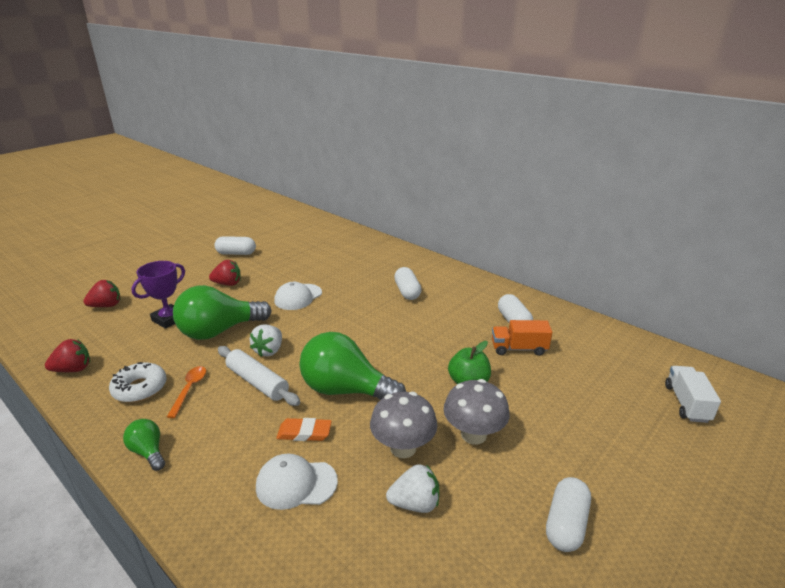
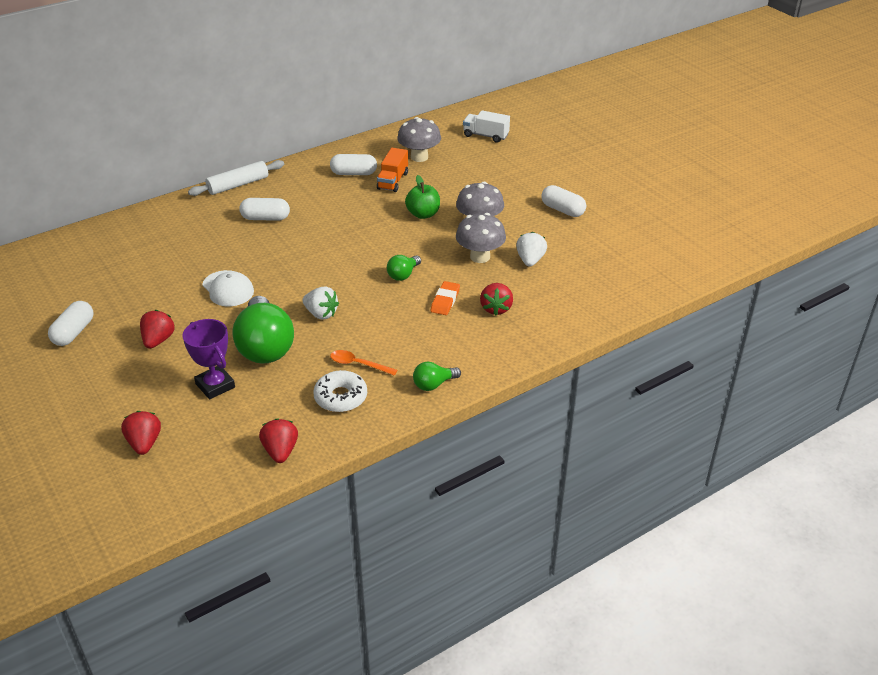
camera: 75 degrees left, 10 degrees up
(257, 382) = (368, 323): white rolling pin -> white rolling pin (238, 185)
(296, 484) = (496, 308): white cap -> red strawberry
(346, 390) = (403, 275): green light bulb -> green light bulb, size x0.47
(582, 358) = (419, 157): none -> grey mushroom

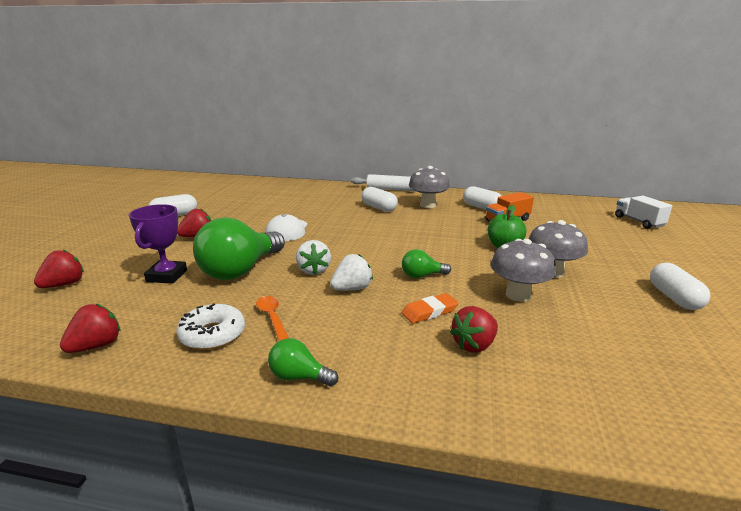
camera: 45 degrees right, 15 degrees down
(419, 157) = (552, 215): grey mushroom -> grey mushroom (428, 205)
(530, 260) = (576, 322): white strawberry -> white strawberry (352, 289)

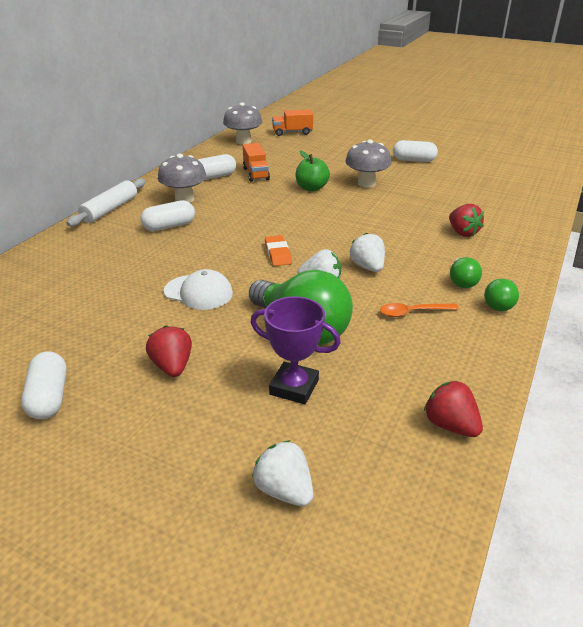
camera: 75 degrees left, 10 degrees up
(64, 285) = (284, 490): red strawberry -> white strawberry
(212, 334) = (437, 347): white donut -> none
(422, 276) = (354, 232): green light bulb -> green light bulb (462, 282)
(429, 311) = (415, 239): orange eraser -> orange eraser (277, 253)
(518, 295) = (398, 203): grey mushroom -> grey mushroom (243, 141)
(638, 221) = (292, 132): white truck -> orange truck

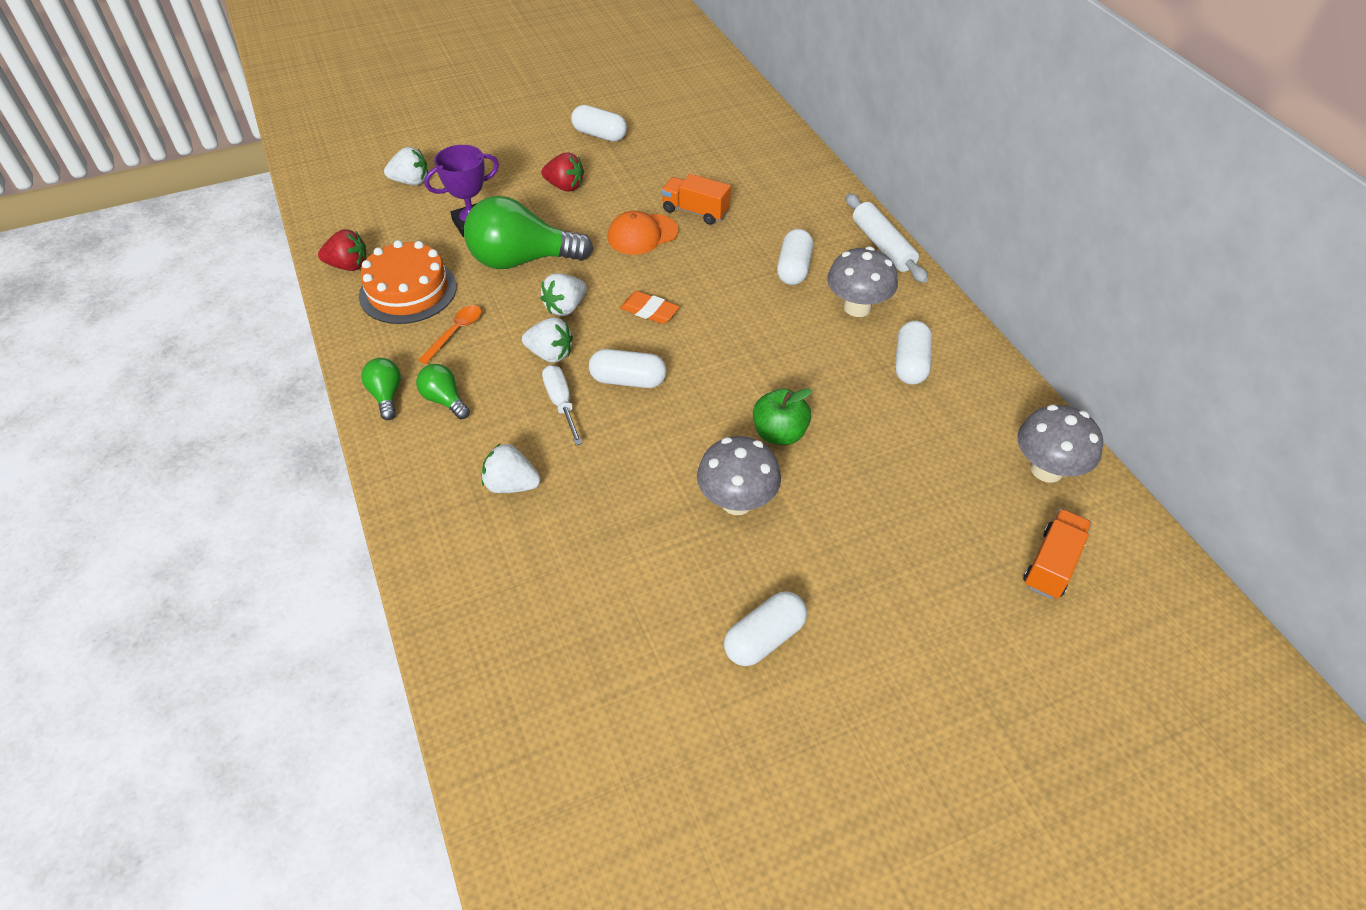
camera: 130 degrees right, 15 degrees up
(198, 292) = (642, 234): white cap -> orange cap
(256, 174) = (884, 408): orange truck -> orange truck (695, 211)
(344, 235) = (628, 380): none -> white capsule
(394, 245) = (561, 403): none -> white screwdriver
(417, 364) = (408, 291): none -> orange cake
(462, 232) = (511, 485): red strawberry -> white strawberry

